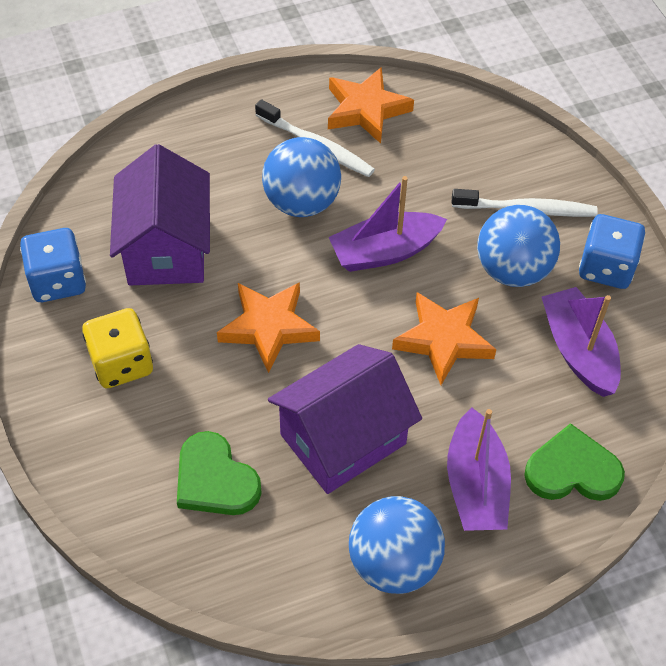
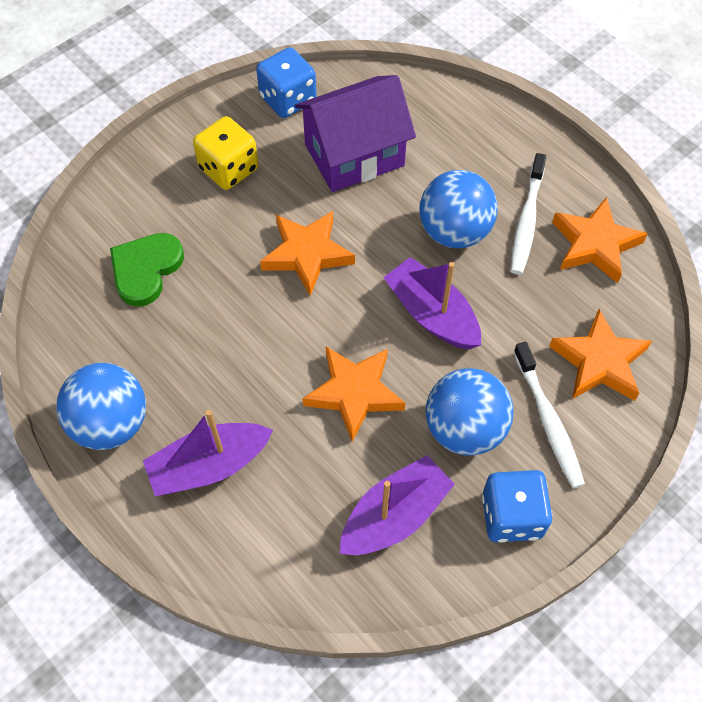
camera: 70 degrees right, 5 degrees up
(343, 439) = (217, 346): purple house -> none
(484, 153) = (599, 361): none -> orange star
(572, 470) = (255, 546): green heart -> none

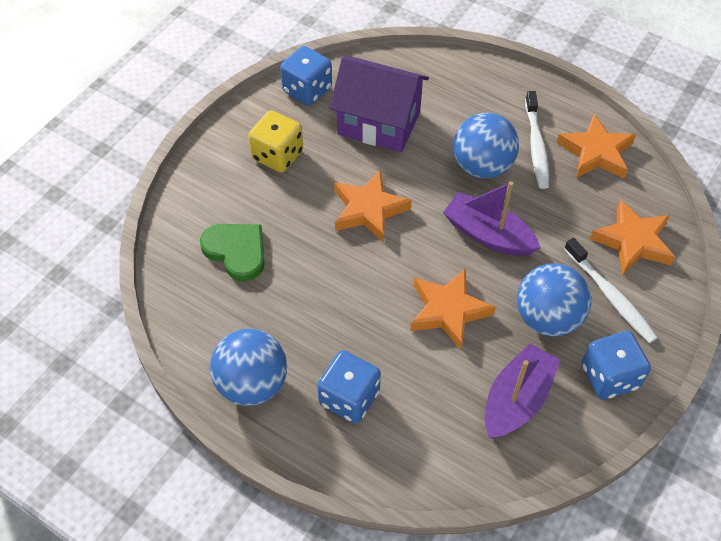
camera: 15 degrees left, 5 degrees down
(146, 269) = (236, 251): green heart -> green heart turned 120 degrees clockwise
(209, 466) = (349, 398): purple boat -> blue dice
(354, 155) = (379, 123): purple house -> purple house turned 60 degrees clockwise

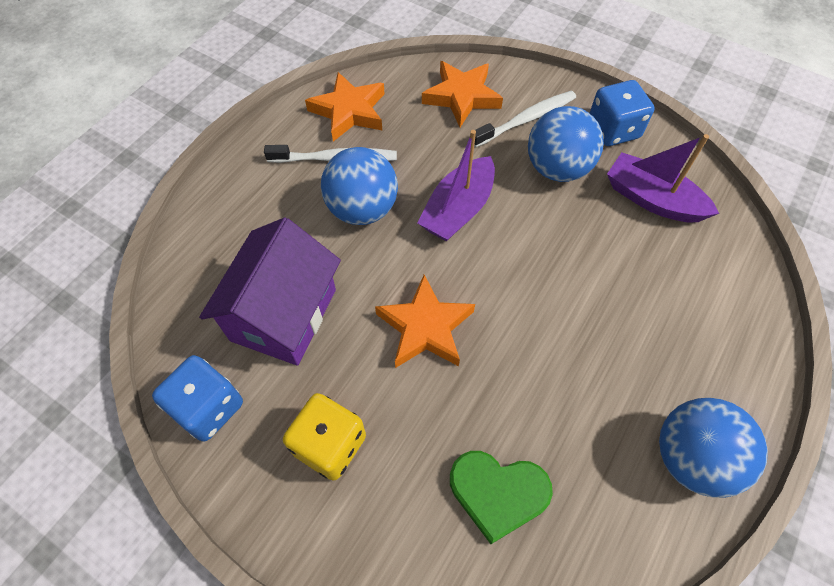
camera: 90 degrees left, 5 degrees up
(236, 251) = (498, 493): green heart -> green heart turned 120 degrees counterclockwise
(349, 398) = (684, 348): blue dice -> none
(448, 311) = (560, 250): orange star -> none

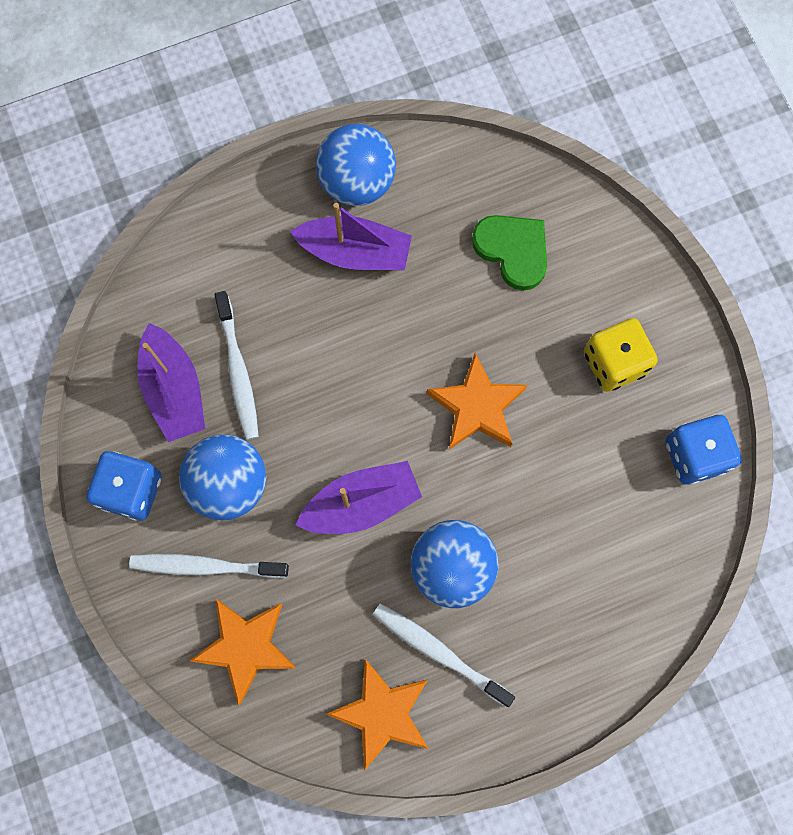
camera: 145 degrees left, 15 degrees up
(284, 315) = (590, 500): purple house -> none
(624, 238) = (238, 371): none -> white toothbrush
(630, 389) = (355, 252): none -> purple boat

